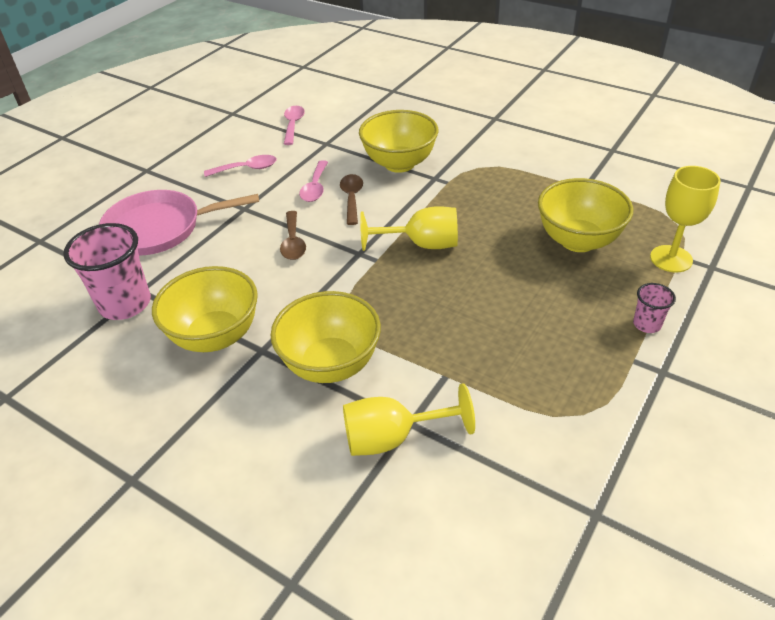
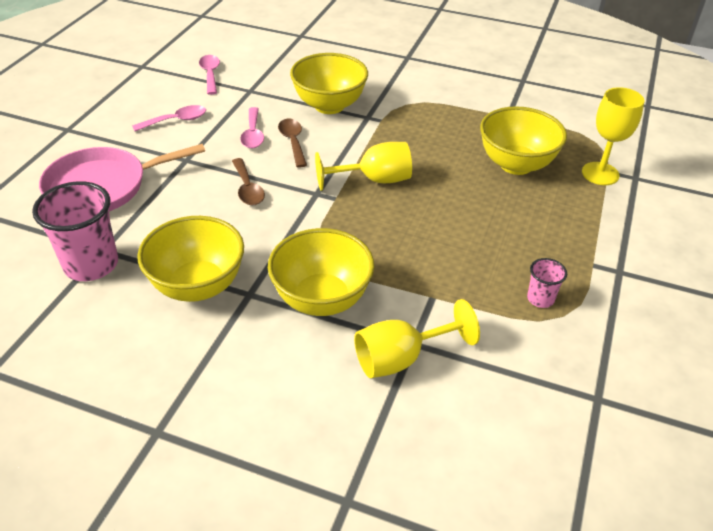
camera: 15 degrees left, 0 degrees up
(647, 324) = (595, 232): pink cup -> pink cup (540, 299)

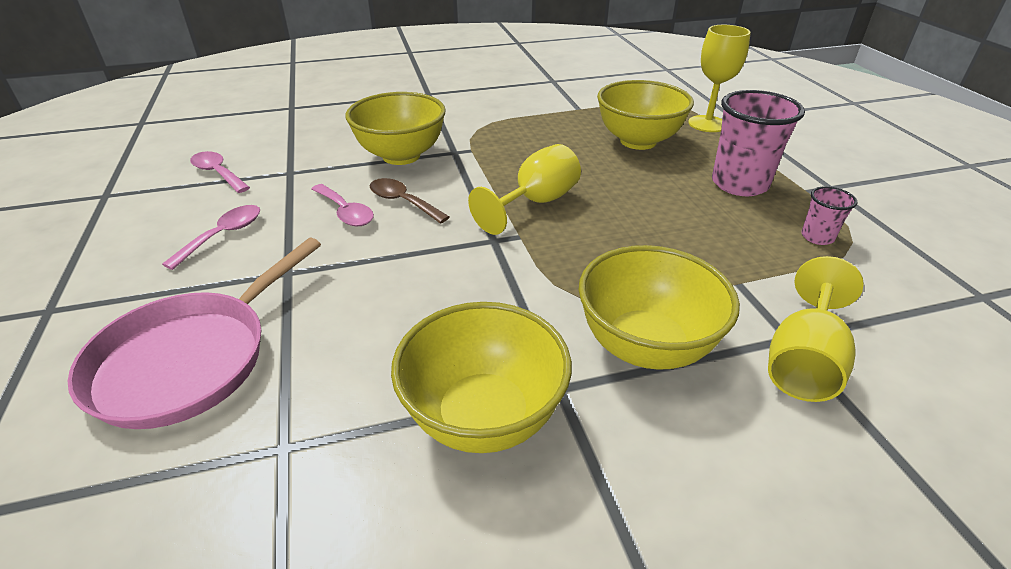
camera: 35 degrees left, 5 degrees down
(91, 265) = (286, 481): pink cup -> pink cup (739, 184)
(248, 189) = (408, 270): brown spoon -> none

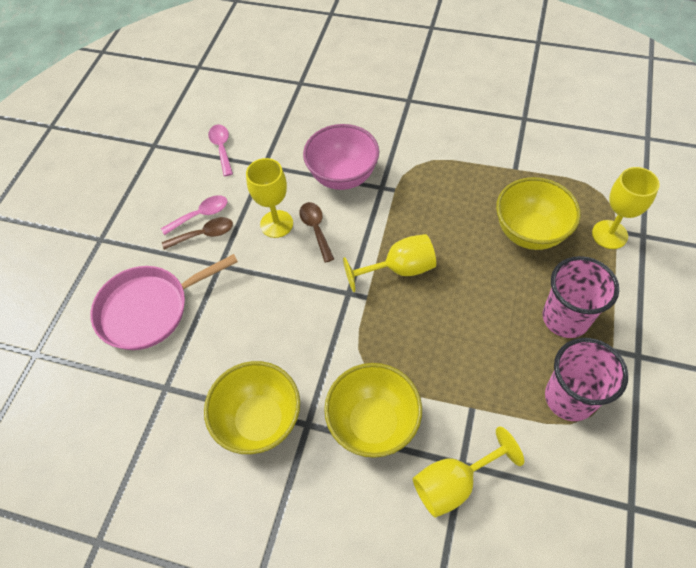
camera: 35 degrees right, 20 degrees up
(241, 251) = (204, 234): none -> brown spoon
(345, 212) = (276, 224): pink spoon -> yellow goblet
(401, 156) = (343, 176): yellow bowl -> pink bowl
(817, 237) = (569, 398): pink cup -> pink cup, size x2.02

